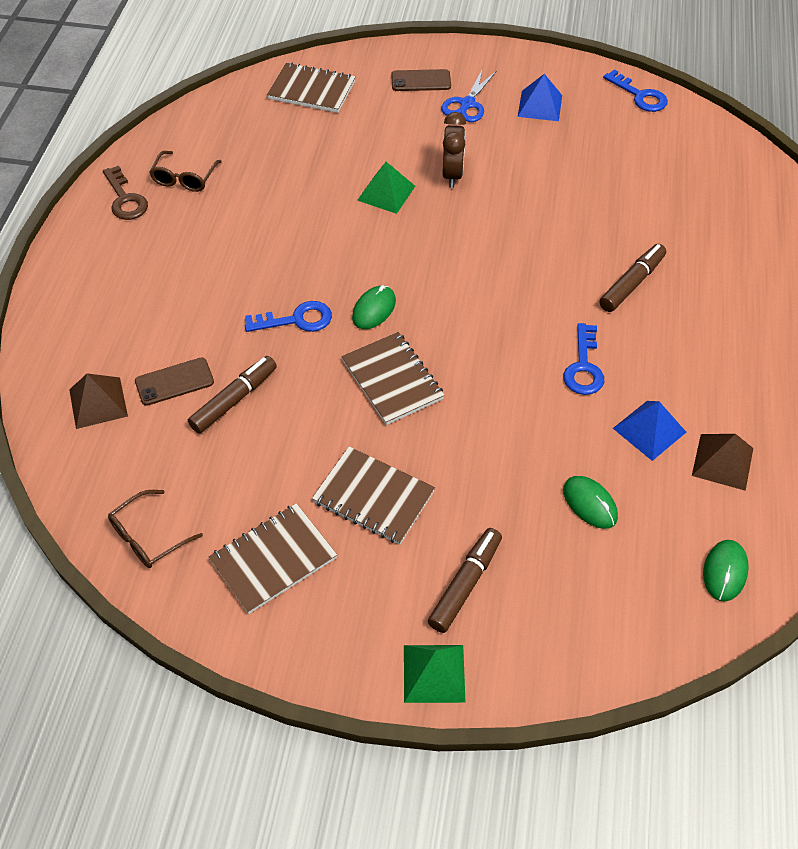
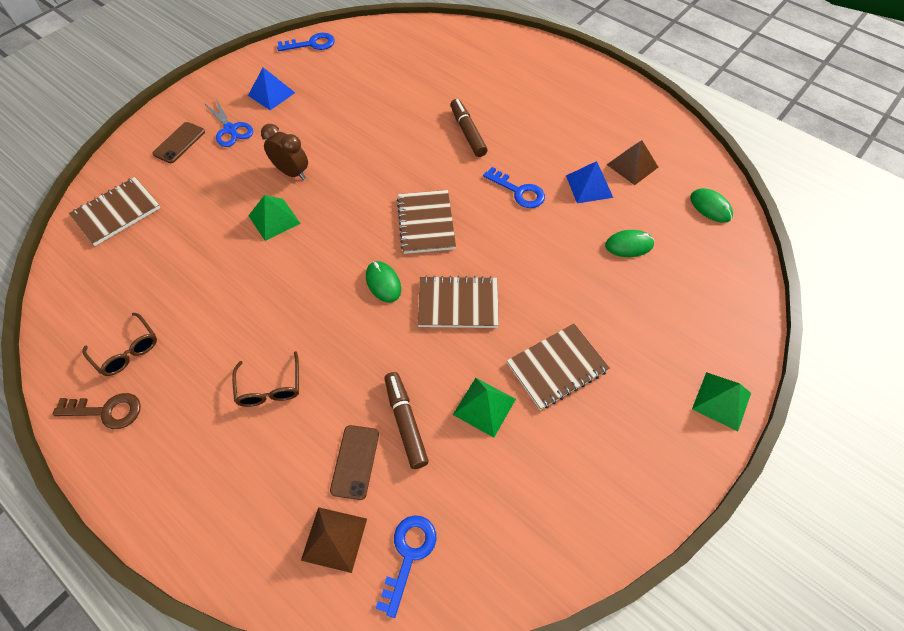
camera: 60 degrees left, 5 degrees up
(148, 537) = (507, 556): brown glasses -> brown glasses (270, 388)
(273, 559) = (578, 464): brown notebook -> brown notebook (426, 223)
(288, 454) = (484, 406): none -> green pyramid
(296, 320) = (355, 339): blue key -> blue key (408, 555)
(465, 584) = (658, 346): brown marker -> none

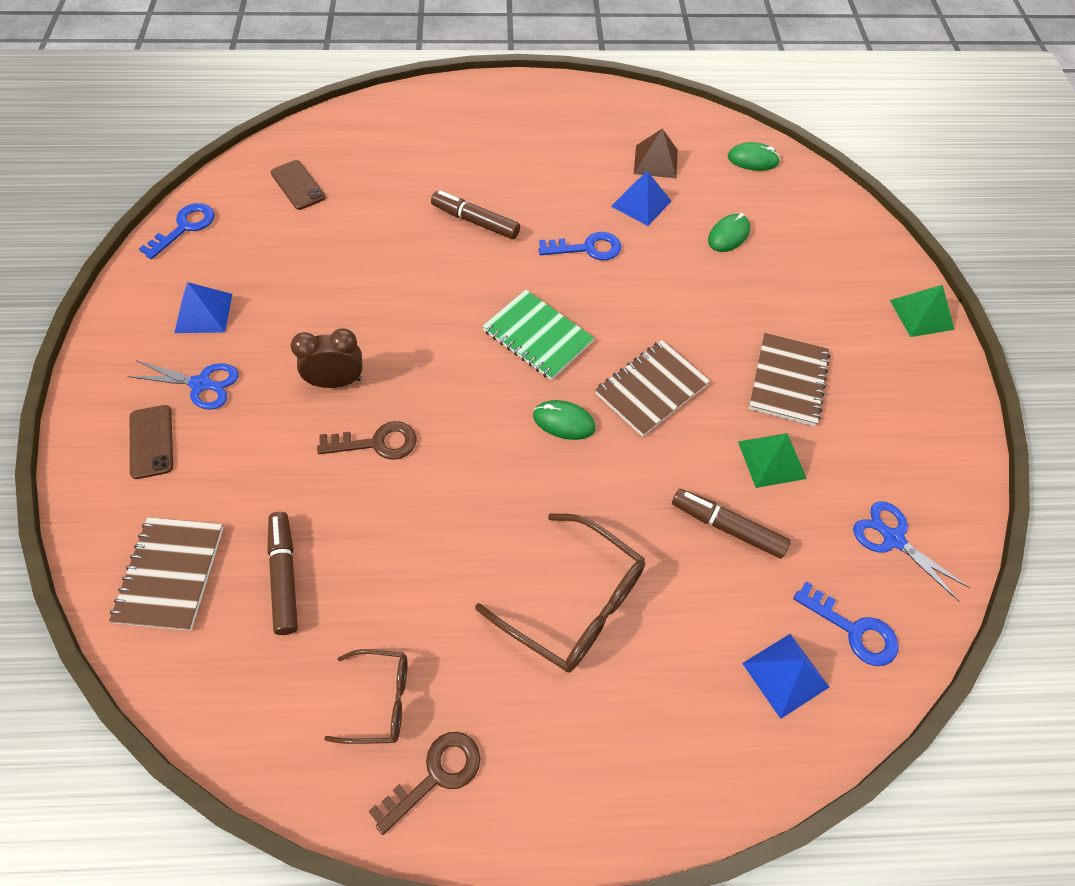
camera: 45 degrees left, 0 degrees up
(158, 253) = (285, 576): none -> brown marker
(270, 388) = (575, 603): brown glasses -> brown glasses, size x1.70
(274, 219) = (376, 443): green pyramid -> brown key
(334, 539) = (785, 675): brown pyramid -> blue pyramid
(355, 461) = (726, 597): brown phone -> brown phone (298, 185)
(408, 555) = (853, 630): blue key -> blue key turned 150 degrees clockwise
(426, 223) = (537, 336): brown notebook -> green notebook
(507, 527) = (893, 539): none -> blue scissors

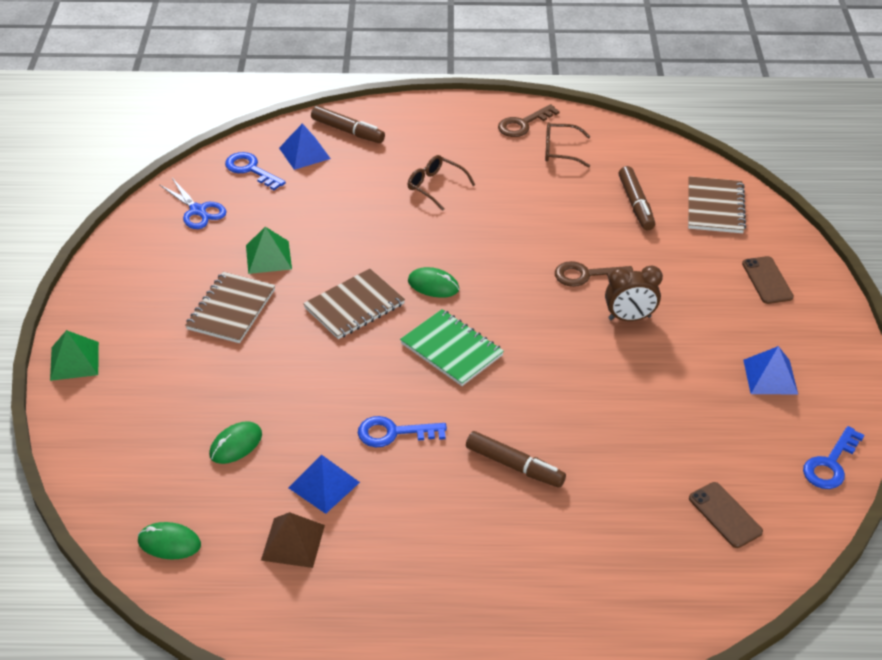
camera: 175 degrees left, 15 degrees down
(201, 384) = (746, 319): blue scissors -> none
(575, 603) = (435, 186): brown glasses -> brown glasses, size x0.59
(727, 527) = (318, 220): brown marker -> brown marker (348, 131)

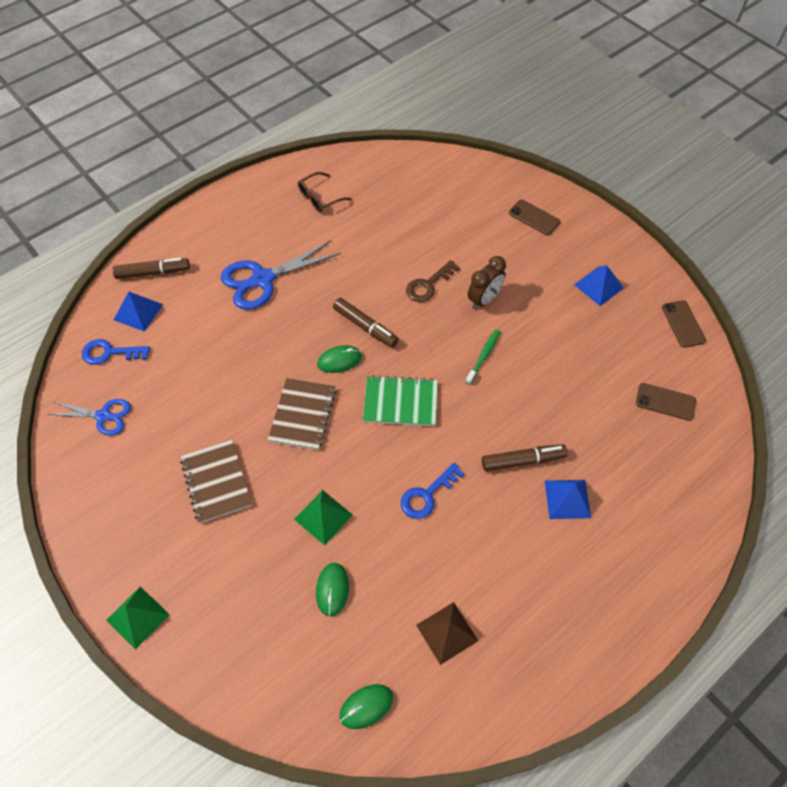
camera: 40 degrees left, 15 degrees up
(268, 257) = (200, 418): green pyramid -> green pyramid (323, 517)
(324, 485) = (422, 572): blue pyramid -> blue pyramid (567, 499)
(435, 186) = (263, 279): brown glasses -> blue scissors
(523, 124) = (274, 191): brown key -> none
(574, 362) = (483, 356): none -> green toothbrush
(636, 204) = (407, 210): brown marker -> brown marker (365, 327)
(715, 207) = (455, 182): brown notebook -> none
(830, 464) = (683, 324): blue key -> brown phone

